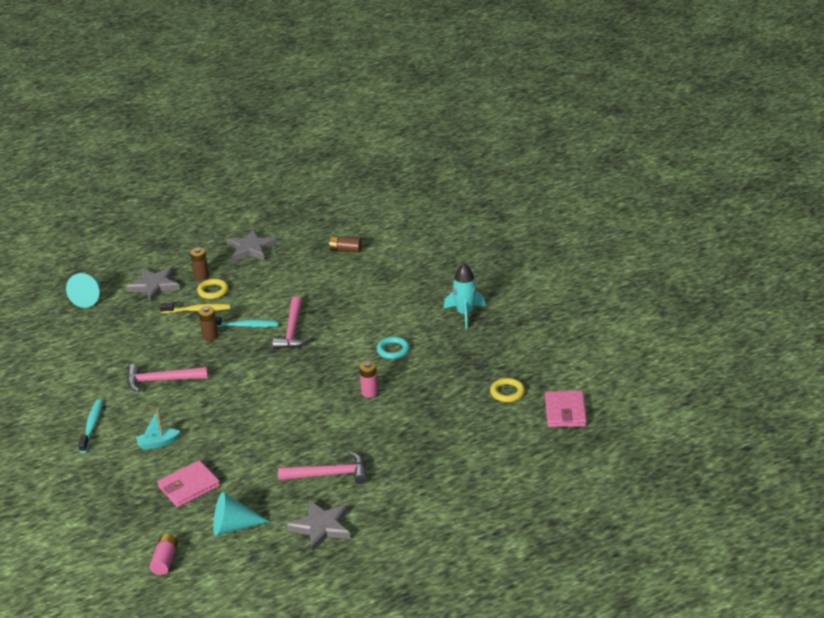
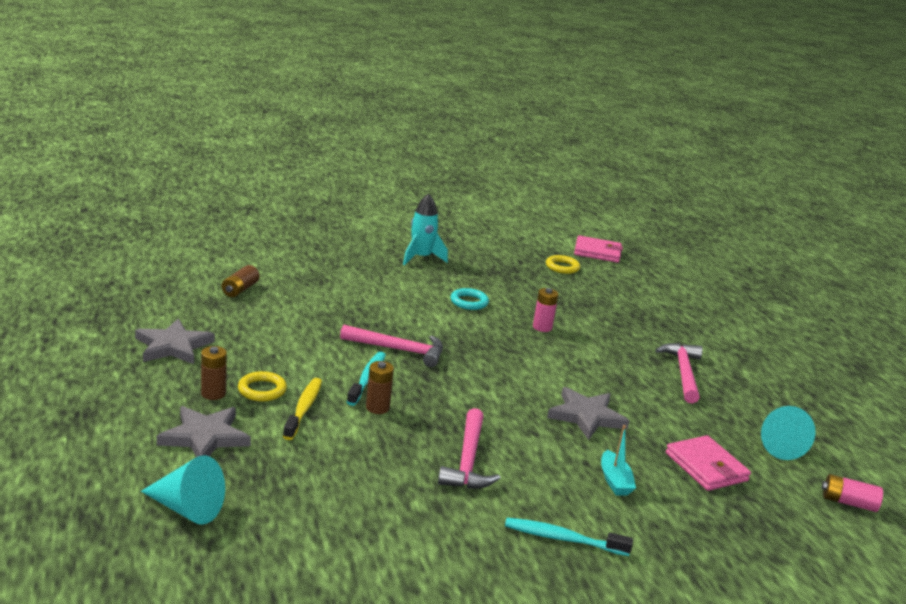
camera: 85 degrees left, 10 degrees down
(321, 527) = (770, 391): grey star -> grey star (586, 416)

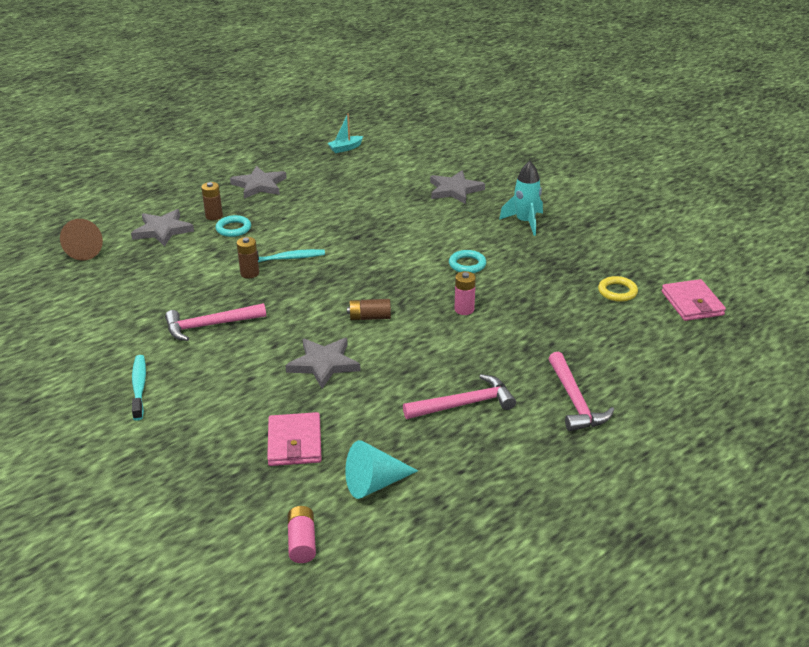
camera: 70 degrees right, 10 degrees up
(187, 508) = (87, 250): turquoise cone -> brown cone
(240, 290) = (364, 177): brown battery -> brown battery (369, 317)
(262, 390) = (233, 229): yellow ring -> turquoise ring
(304, 408) = (224, 249): yellow toothbrush -> none
(326, 262) = (455, 190): none -> grey star
(398, 350) = (343, 258): pink hammer -> pink hammer (575, 401)
(614, 481) = (233, 396): turquoise boat -> turquoise boat (345, 148)
(706, 467) = (295, 443): pink wallet -> pink wallet turned 45 degrees counterclockwise

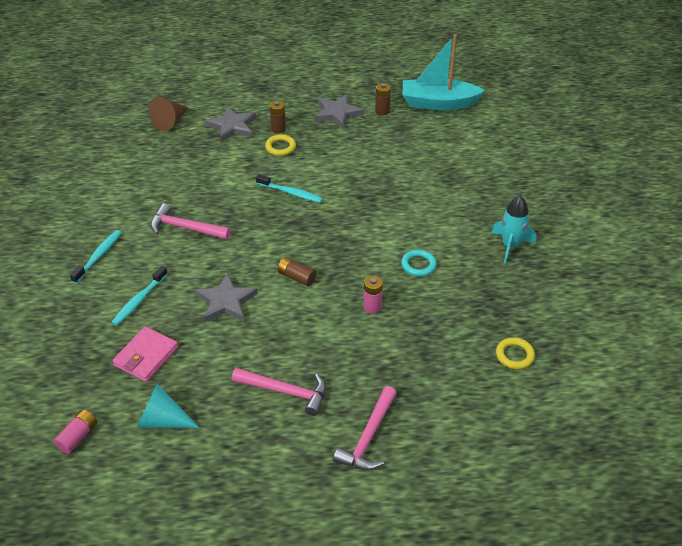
camera: 35 degrees right, 10 degrees up
(231, 402) = (139, 300): none -> turquoise toothbrush
(233, 229) = (280, 147): turquoise ring -> yellow ring
(249, 273) = (253, 194): brown battery -> brown battery (382, 111)
(345, 148) = (438, 103): turquoise boat -> turquoise boat, size x2.26
(455, 190) = (485, 185): grey star -> none
(692, 303) = (568, 402): pink wallet -> none

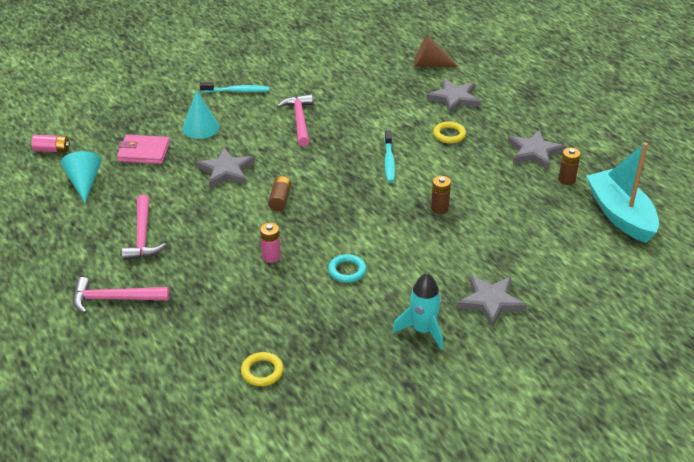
camera: 65 degrees right, 5 degrees down
(139, 300) = (201, 127): turquoise toothbrush -> turquoise cone
(278, 129) = (475, 125): brown battery -> brown battery (439, 208)
(497, 200) = (490, 302): none -> grey star

